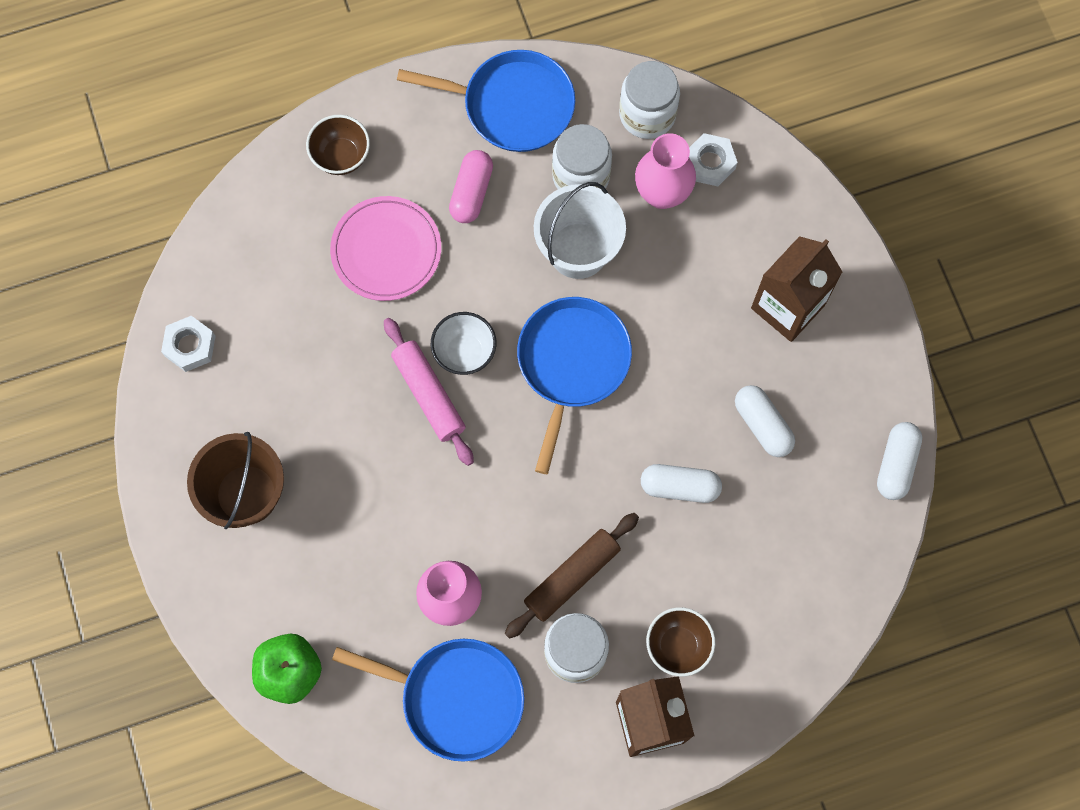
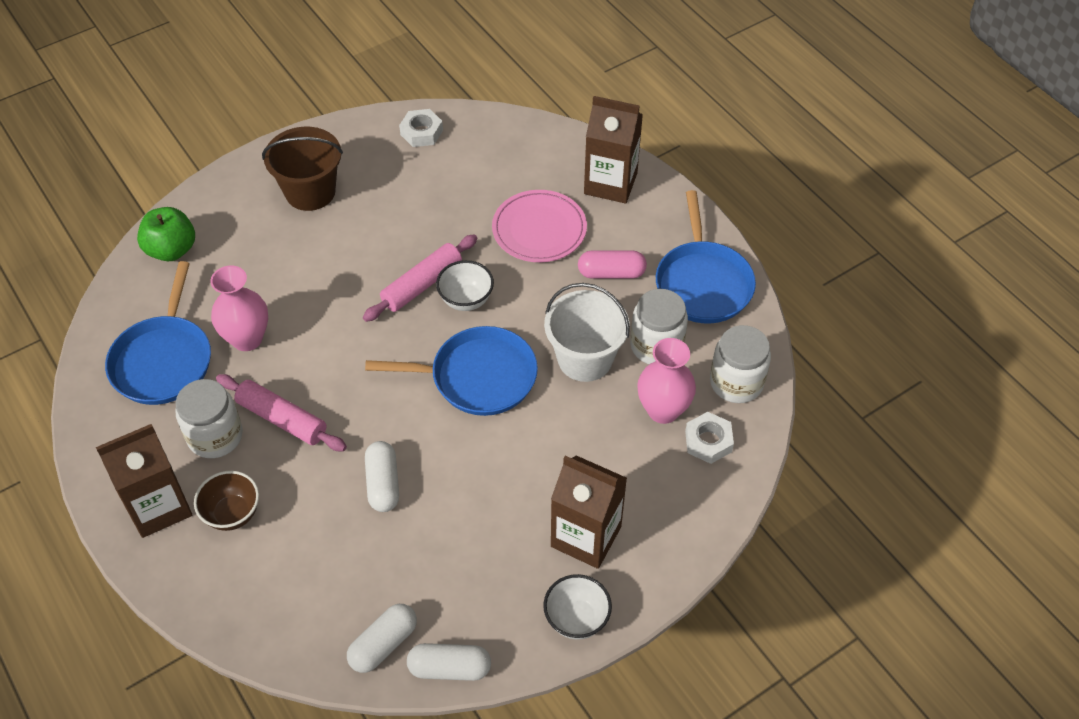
camera: 75 degrees right, 20 degrees down
(341, 156) = (610, 183): brown bowl -> brown carton
(572, 577) = (282, 419): brown rolling pin -> pink rolling pin
(762, 425) = (460, 539): white capsule -> white capsule (383, 644)
(872, 338) = (576, 619): none -> white bowl

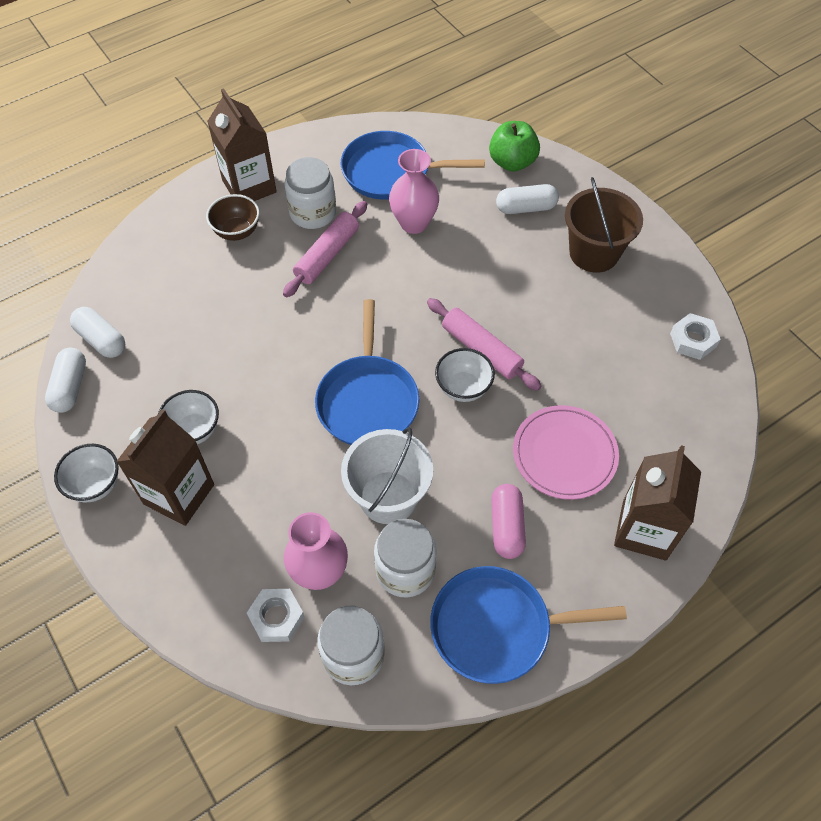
camera: 90 degrees right, 5 degrees up
(383, 484) = (254, 331): white capsule -> white capsule (526, 208)
(510, 531) = (194, 430): none -> white bowl

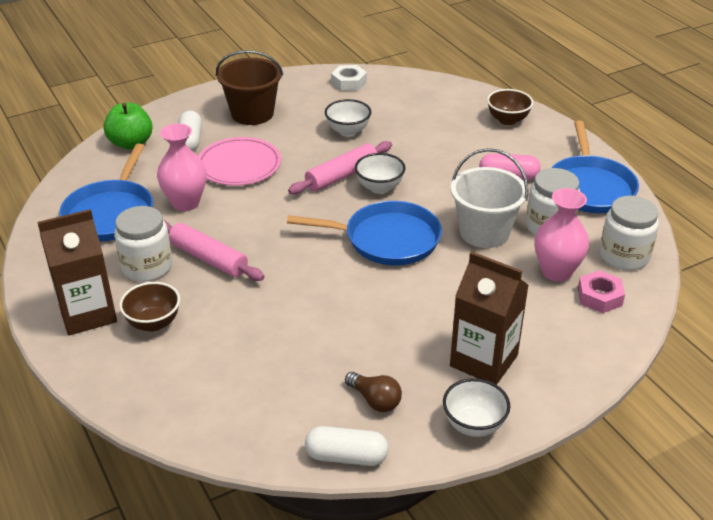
camera: 85 degrees left, 20 degrees down
(101, 340) = (283, 432): white capsule -> none
(133, 404) = (375, 400): none -> brown light bulb
(194, 430) = (411, 351): white bowl -> white bowl (348, 131)
(277, 617) = (599, 297): white nut -> pink nut
(564, 454) = (445, 146): pink plate -> pink plate (239, 165)
(644, 530) = (507, 120): brown carton -> brown bowl

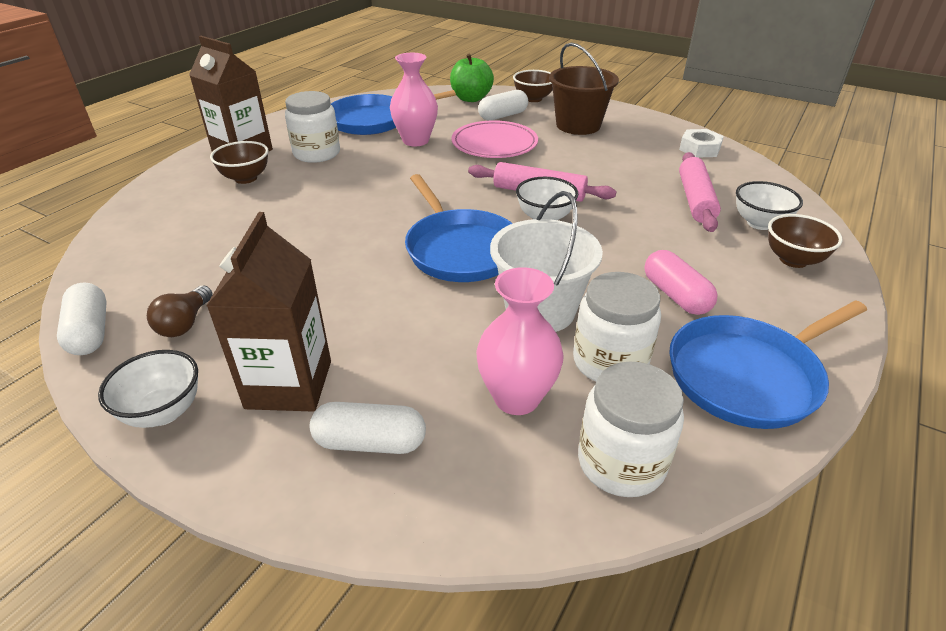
camera: 60 degrees right, 0 degrees up
(174, 113) = (533, 99): none -> brown bowl
(208, 258) = (348, 173): pink rolling pin -> pink rolling pin (695, 200)
(348, 131) = (617, 173): white bowl -> white bowl (759, 223)
(558, 339) = (370, 442): none -> white capsule
(599, 297) = (497, 461): pink nut -> none

